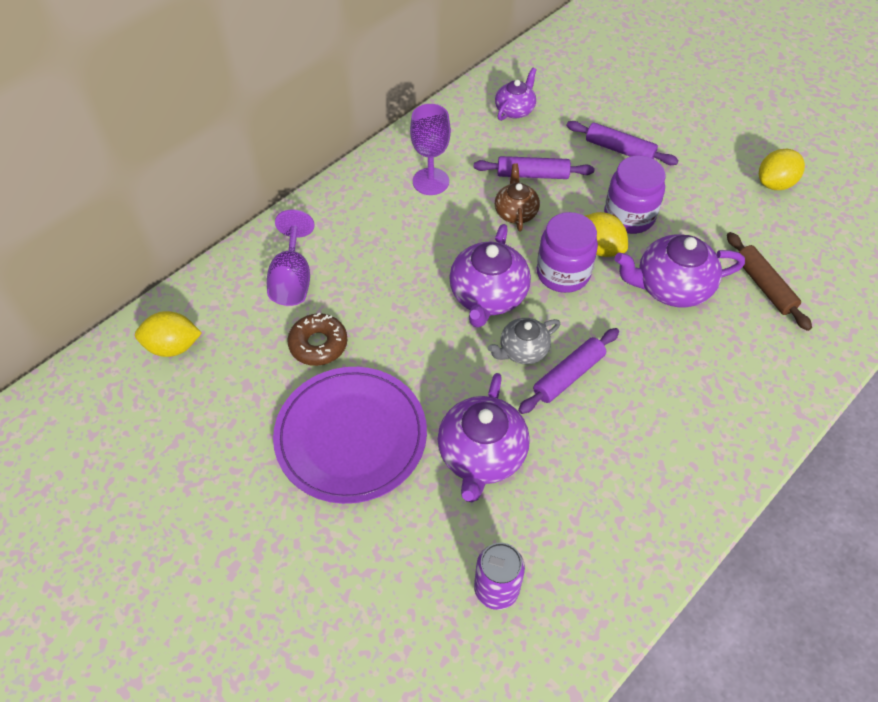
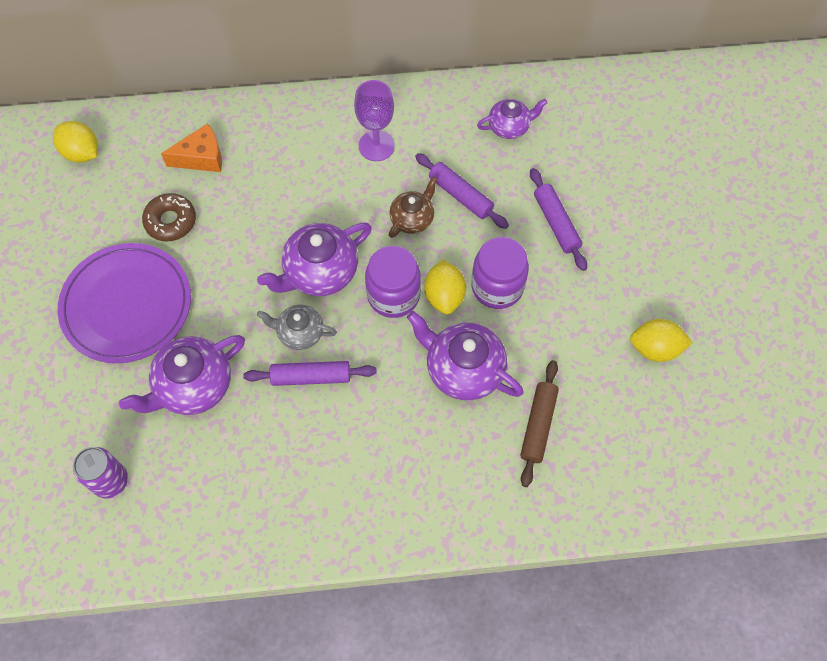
camera: 40 degrees right, 10 degrees up
(292, 279) = (201, 157): purple goblet -> orange cheese

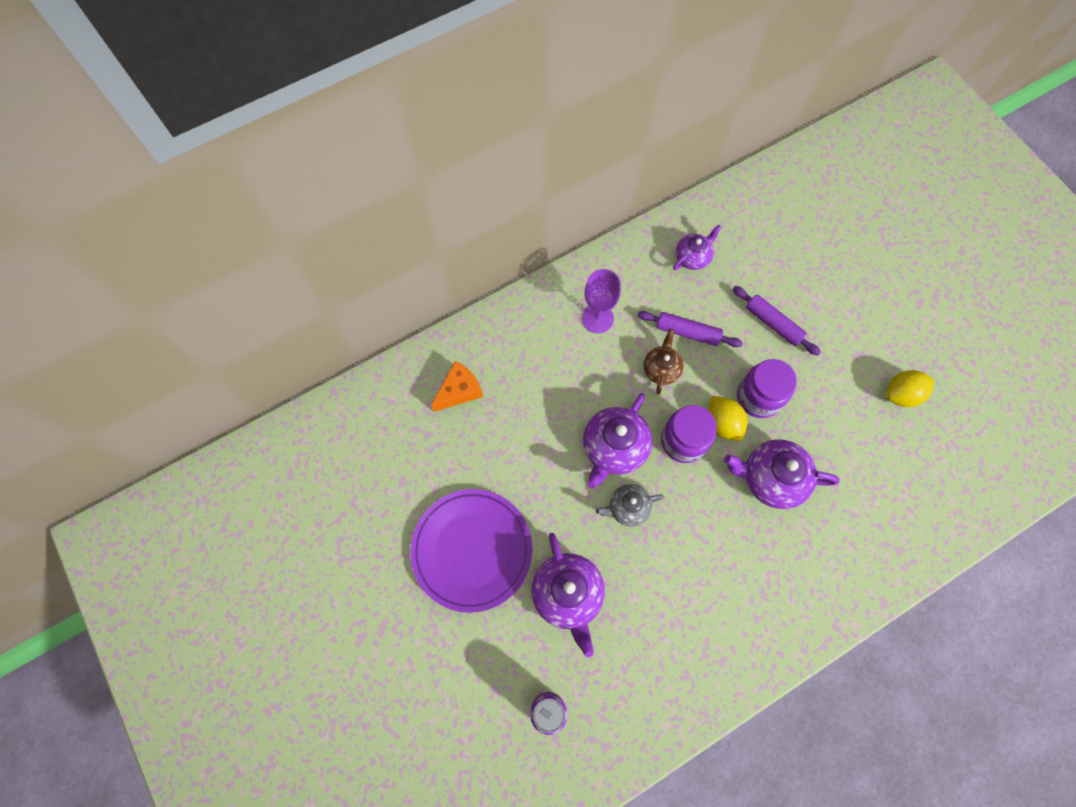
camera: 25 degrees left, 5 degrees up
(81, 153) = (353, 431): yellow lemon -> none
(170, 221) = (466, 459): brown donut -> none
(193, 386) = (568, 594): purple teapot -> purple teapot turned 45 degrees counterclockwise
(311, 377) = (658, 541): purple rolling pin -> none
(538, 425) = (851, 498): brown rolling pin -> none

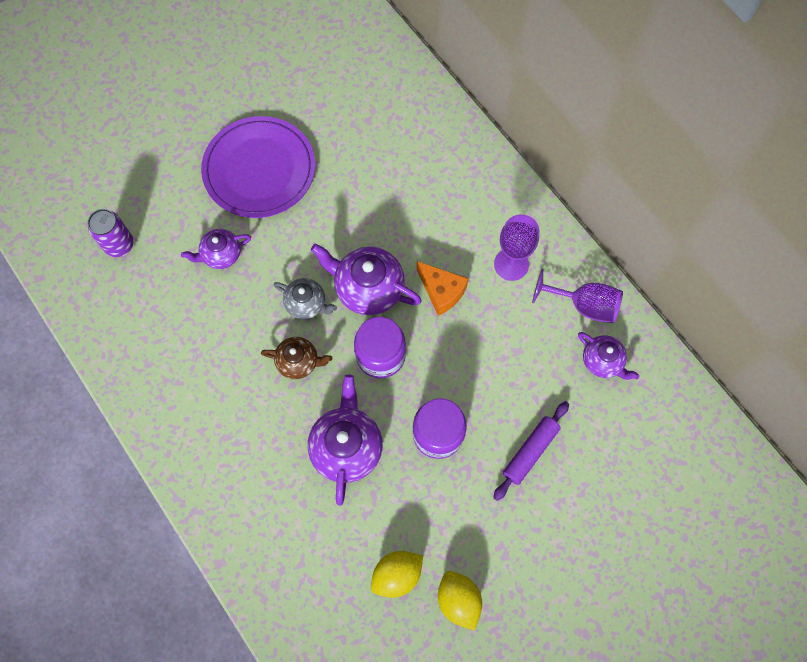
camera: 85 degrees right, 0 degrees up
(459, 391) = (415, 142): orange cheese -> orange cheese (441, 291)
(568, 594) = (221, 255): purple teapot -> purple teapot, size x0.60
(627, 508) = (307, 304): grey teapot -> grey teapot turned 135 degrees clockwise
(640, 264) = (584, 305): none -> purple goblet
(661, 368) = (460, 331): brown teapot -> brown teapot (298, 362)
(687, 332) = (507, 357): purple rolling pin -> none
(722, 423) = (404, 396): yellow lemon -> yellow lemon (397, 575)

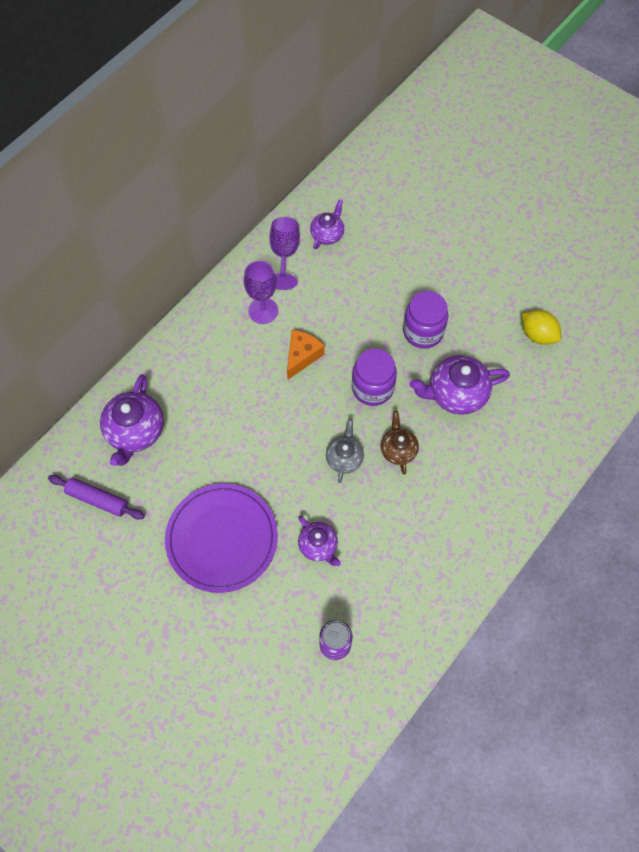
camera: 105 degrees left, 5 degrees down
(367, 288) = (315, 413): purple teapot -> purple teapot (135, 432)
(458, 600) = (538, 292): yellow lemon -> none
(530, 452) = (414, 268): purple rolling pin -> purple rolling pin (97, 499)

